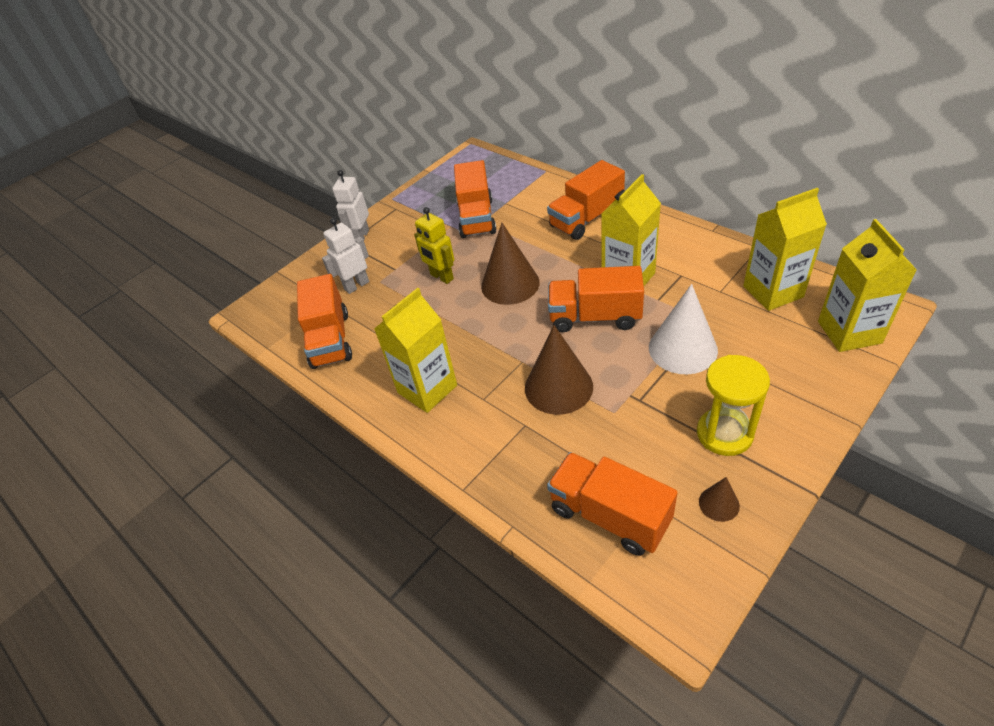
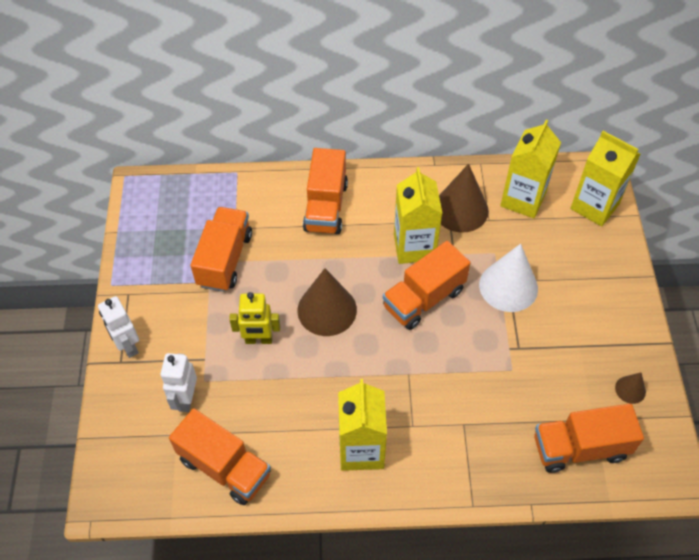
camera: 50 degrees left, 10 degrees up
(476, 218) = (225, 259): orange truck -> orange truck turned 120 degrees counterclockwise
(558, 387) = (456, 376): brown cone -> brown cone (460, 209)
(724, 433) = (591, 336): yellow hourglass -> none

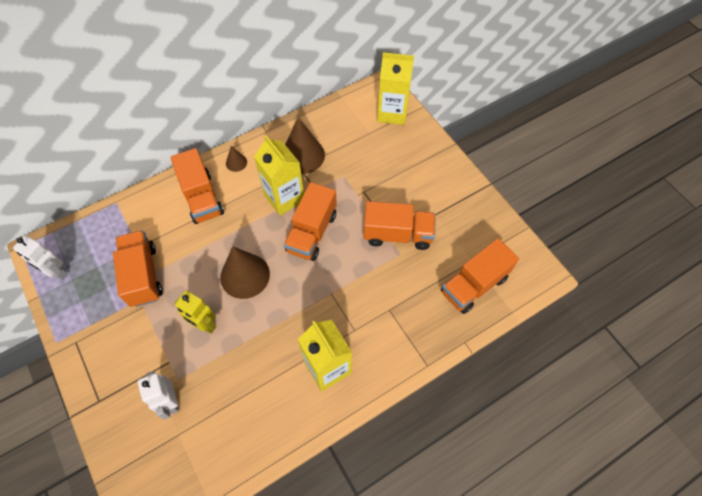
camera: 30 degrees left, 5 degrees up
(128, 346) = (98, 384): white robot -> white robot (57, 273)
(224, 467) = (231, 438): orange truck -> orange truck (397, 234)
(258, 340) = (204, 325): yellow robot -> yellow robot turned 60 degrees clockwise
(508, 286) = (365, 195): white cone -> none
(523, 199) = (342, 129): yellow carton -> none
(630, 389) = (483, 228): brown cone -> brown cone (236, 162)

